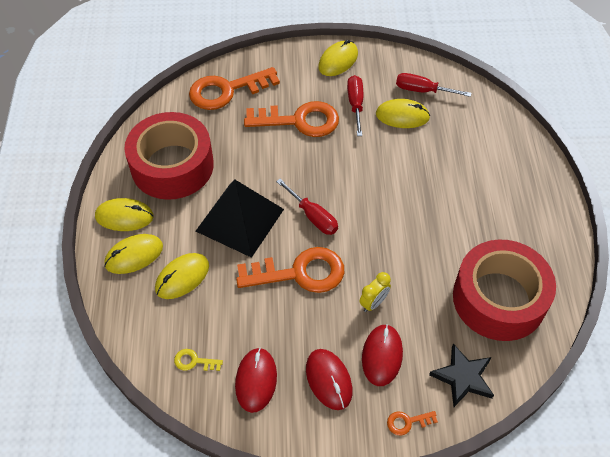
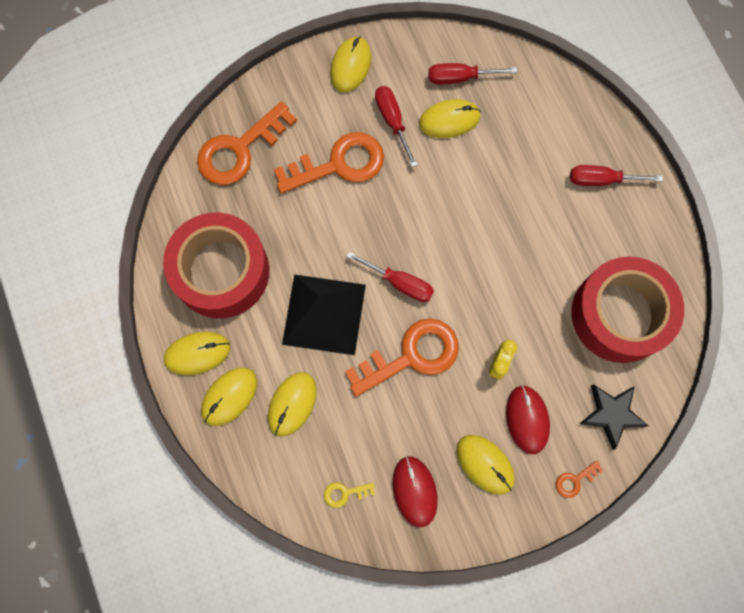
camera: 20 degrees left, 20 degrees up
(328, 380) = (485, 464): red mouse -> yellow mouse
(518, 192) = (602, 180): none -> red screwdriver

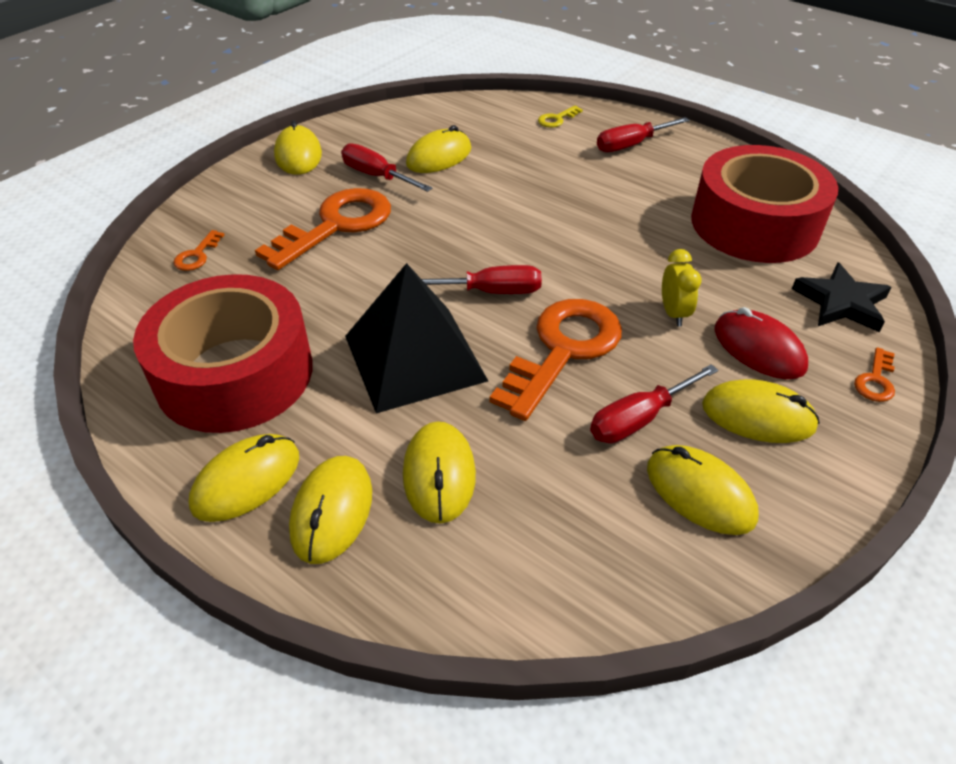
camera: 30 degrees left, 30 degrees down
(239, 150) = (197, 255): orange key -> orange key, size x0.42
(345, 493) = (604, 548): yellow key -> yellow key (556, 119)
(414, 491) = (700, 492): red mouse -> yellow mouse
(460, 78) = (426, 128): red screwdriver -> red screwdriver (639, 419)

